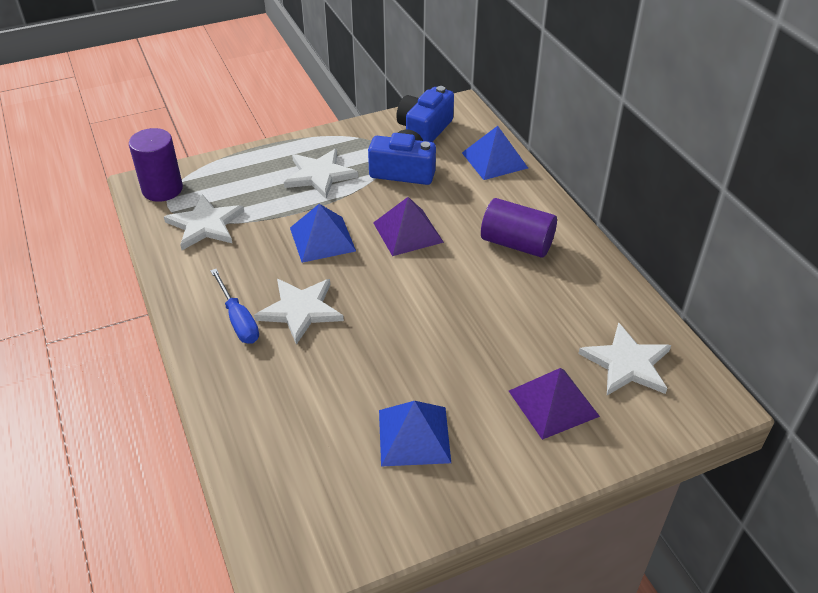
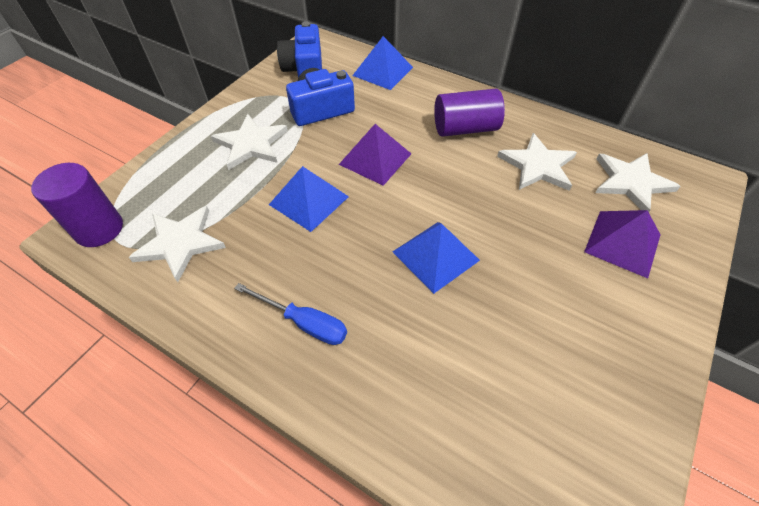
camera: 35 degrees left, 10 degrees up
(300, 310) = (354, 278): white star -> white star (538, 165)
(414, 435) = (562, 339): blue pyramid -> blue pyramid (435, 256)

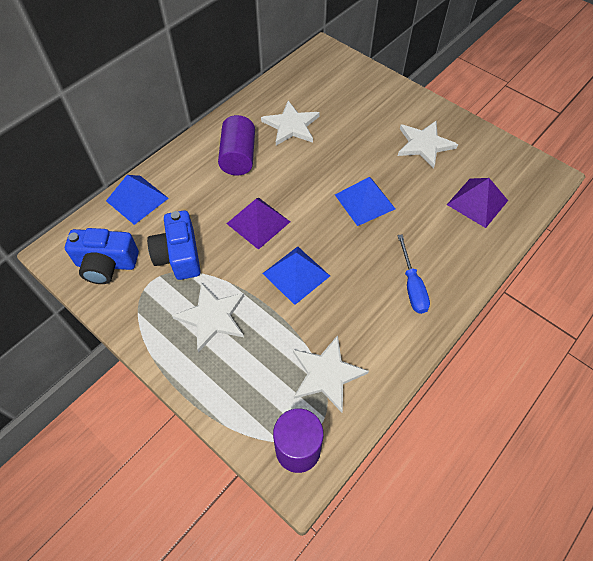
camera: 80 degrees left, 5 degrees up
(304, 323) = (412, 286): blue screwdriver -> blue screwdriver turned 135 degrees clockwise
(622, 243) = (368, 106): purple pyramid -> purple pyramid (477, 202)
(631, 182) = (318, 84): white star -> white star (424, 145)

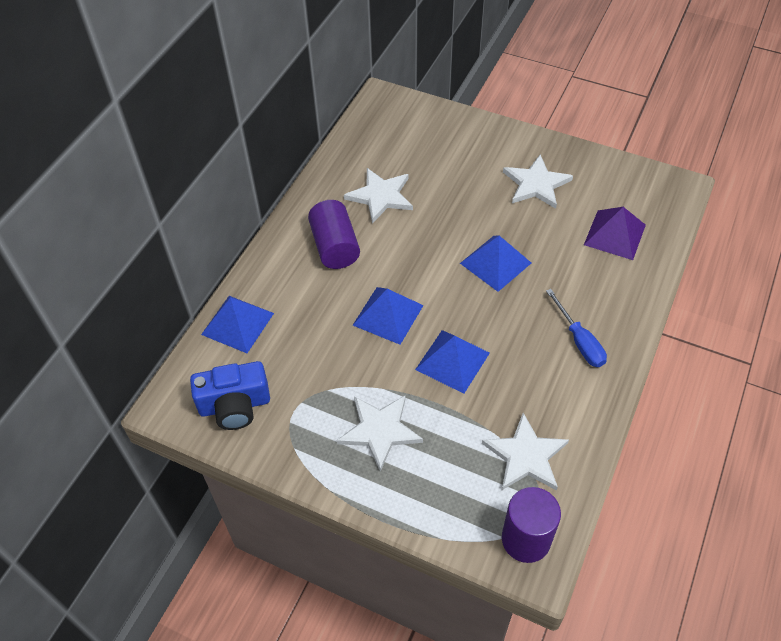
camera: 15 degrees left, 5 degrees down
(179, 255) = (314, 374): blue camera -> none
(258, 222) = (388, 315): purple pyramid -> blue pyramid

